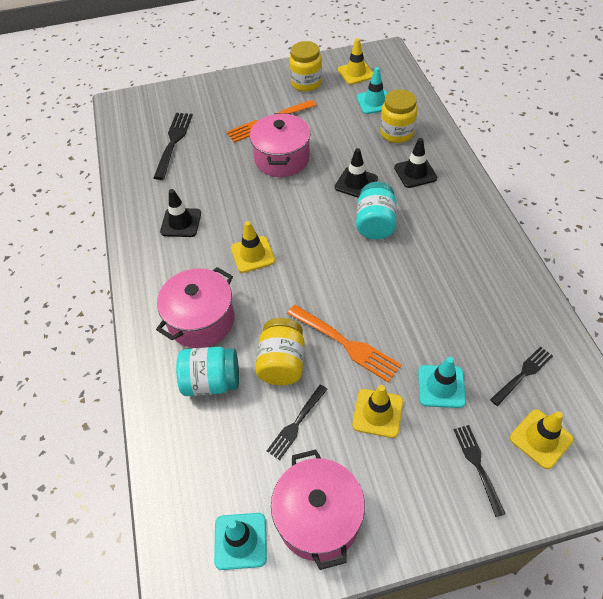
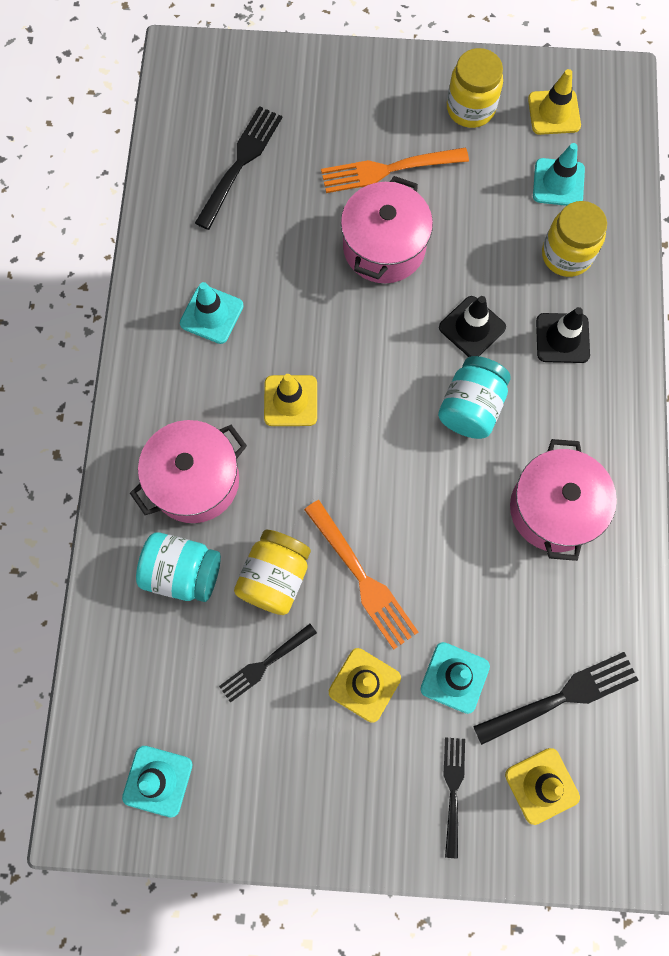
camera: 15 degrees right, 20 degrees up
(181, 222) = (211, 314): black traffic cone -> turquoise traffic cone
(318, 518) = (250, 786): pink pot -> pink pot (553, 509)
(522, 375) = (560, 698): black fork -> black fork, size x1.56

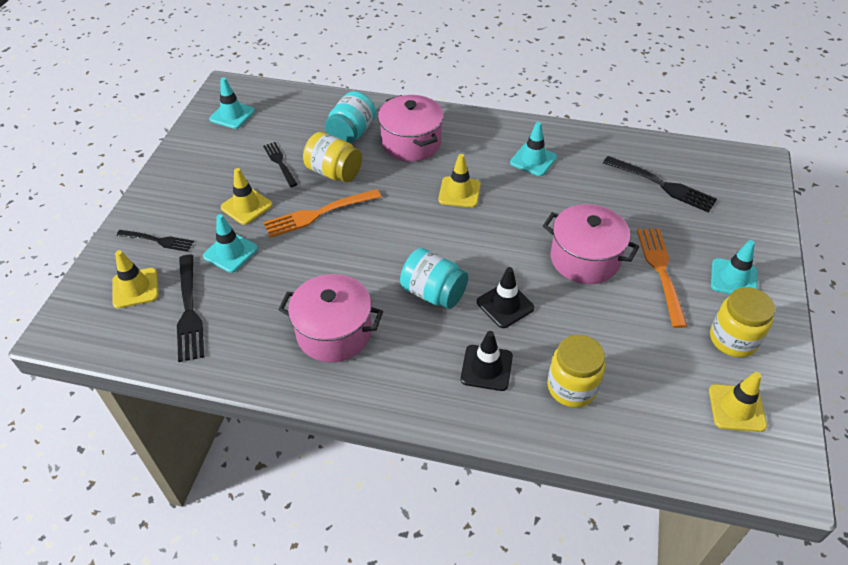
camera: 100 degrees right, 25 degrees down
(558, 183) = (652, 396): turquoise traffic cone -> turquoise traffic cone (733, 278)

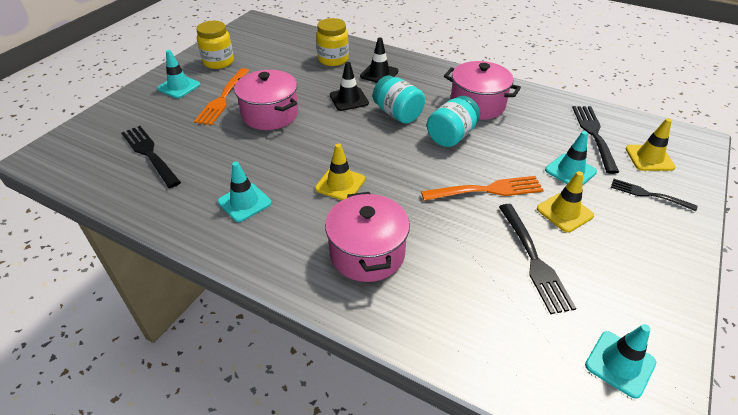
camera: 165 degrees left, 5 degrees down
(280, 163) = (533, 259): black fork -> black fork, size x1.56
(334, 172) = (467, 232): yellow jar -> none
(352, 133) = (439, 285): turquoise jar -> turquoise jar (451, 136)
(736, 408) = (251, 40): yellow traffic cone -> none

